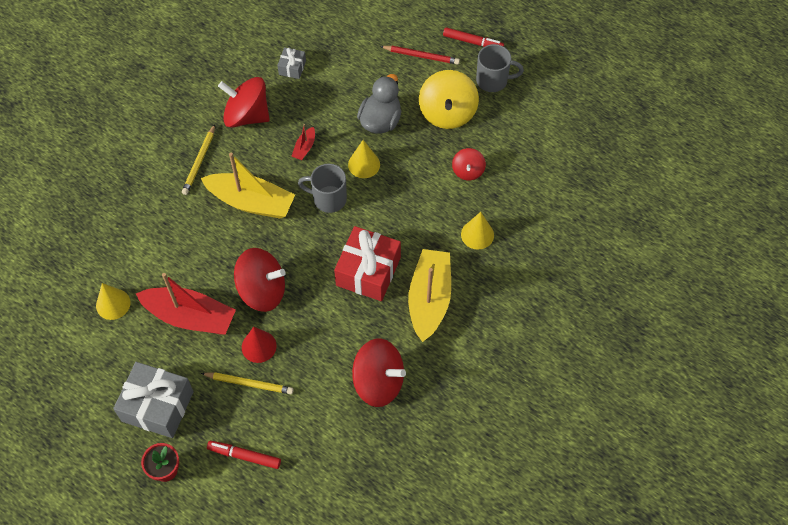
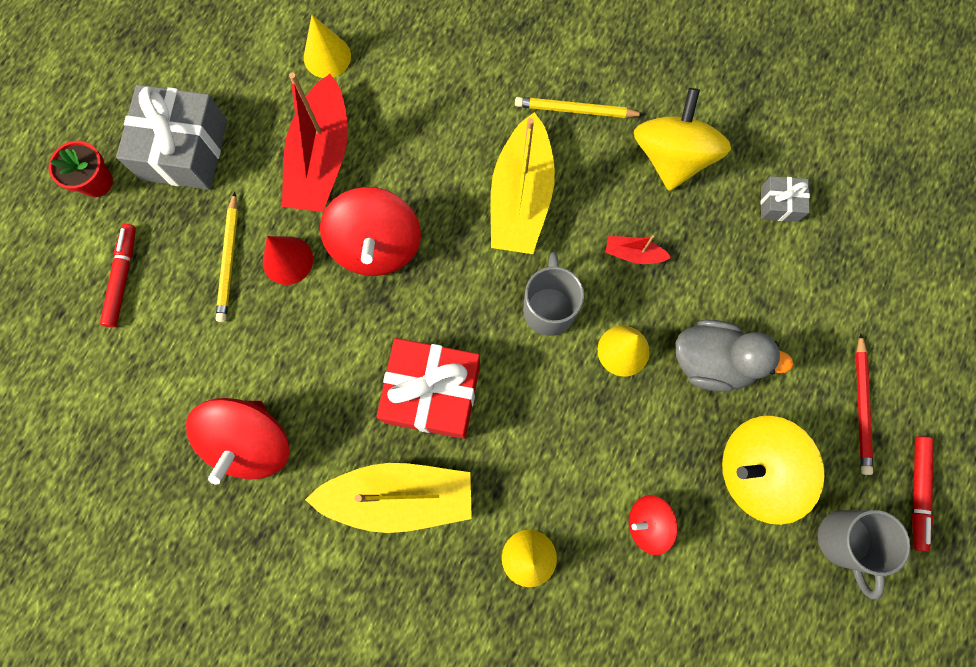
camera: 80 degrees right, 15 degrees up
(247, 115) = (672, 157): red spinning top -> yellow spinning top

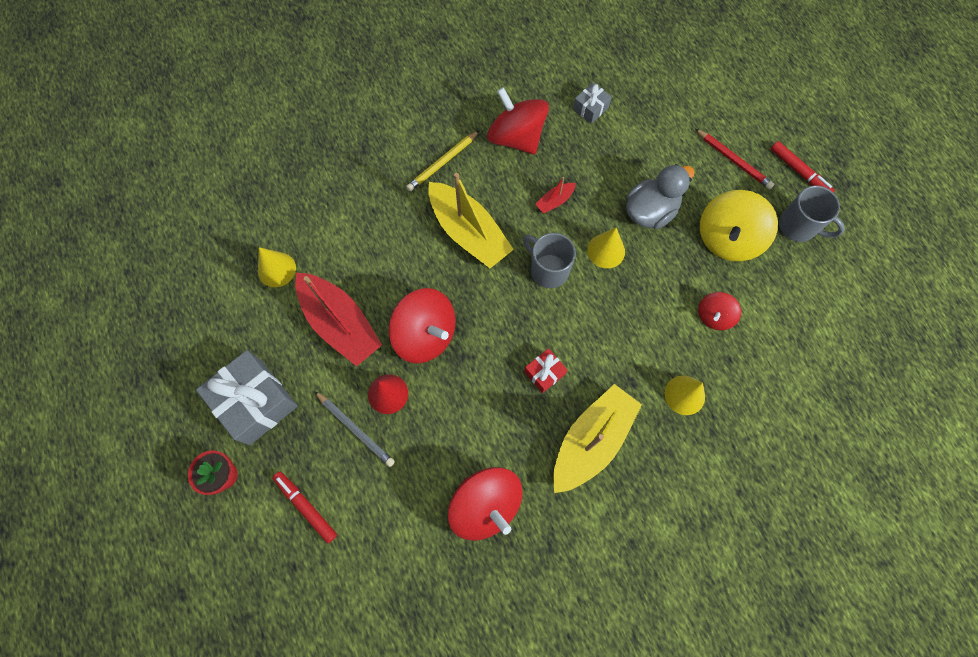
camera: 50 degrees left, 5 degrees down
(229, 260) = (355, 429): yellow pencil -> grey pencil
(432, 393) = (544, 373): red gift -> red gift, size x0.49
(672, 157) = (516, 137): yellow spinning top -> red spinning top

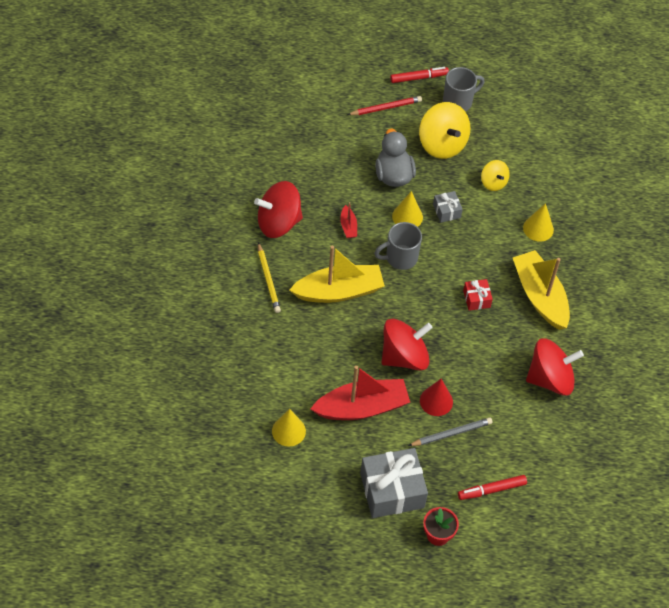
camera: 65 degrees left, 15 degrees down
(590, 108) = (285, 165): grey gift -> grey gift (446, 211)
(714, 316) = (493, 183): red spinning top -> yellow spinning top

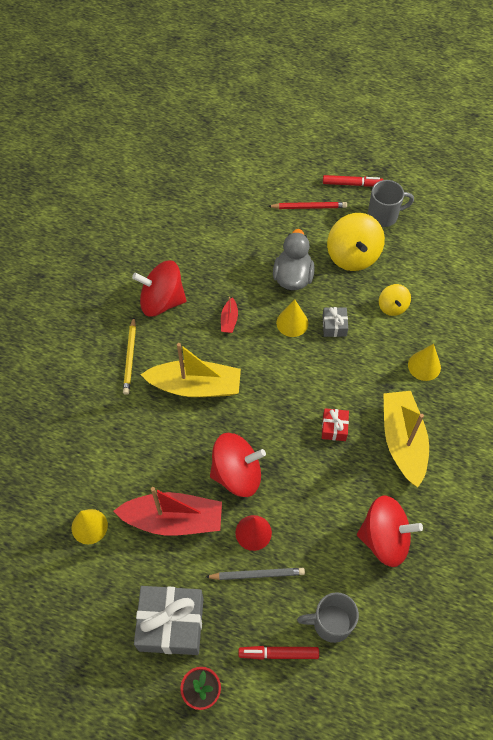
camera: 20 degrees right, 5 degrees up
(400, 258) = (270, 365): grey mug -> grey mug (330, 623)

